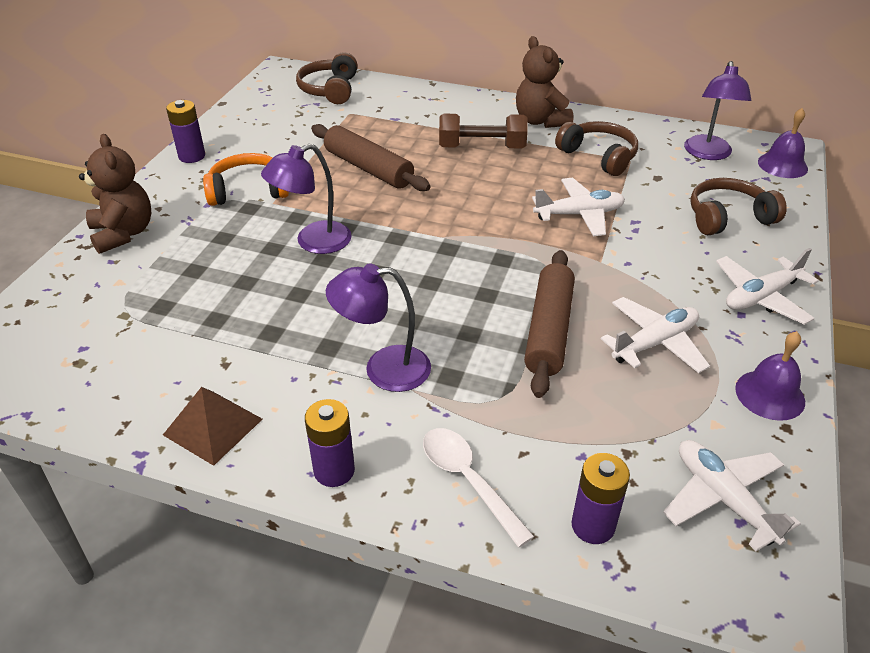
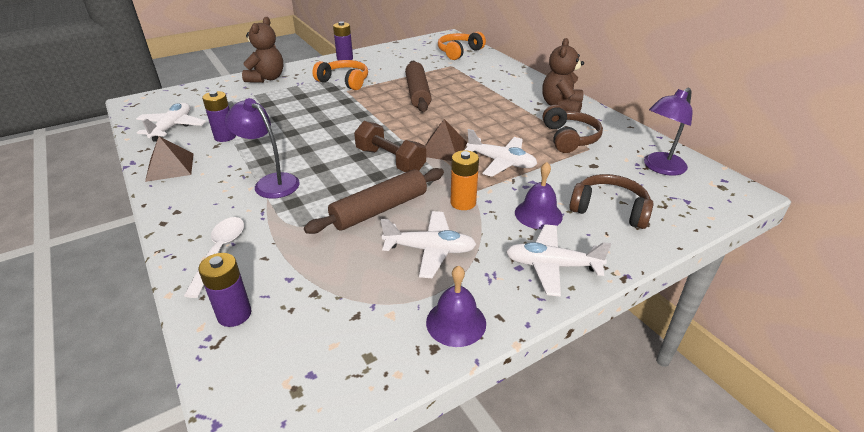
camera: 40 degrees right, 5 degrees down
(313, 242) = (335, 114): purple lamp -> none
(329, 89) = (459, 52): brown headphones -> orange headphones
(334, 471) = (178, 211): purple battery -> purple battery (225, 137)
(482, 147) = (499, 106): brown dumbbell -> brown dumbbell (390, 160)
(503, 227) = (443, 149): none -> brown pyramid
(610, 278) = (463, 203): none -> orange battery
(723, 499) = (323, 355): white plane -> white plane (172, 127)
(782, 165) = (717, 199): purple bell -> purple bell (538, 214)

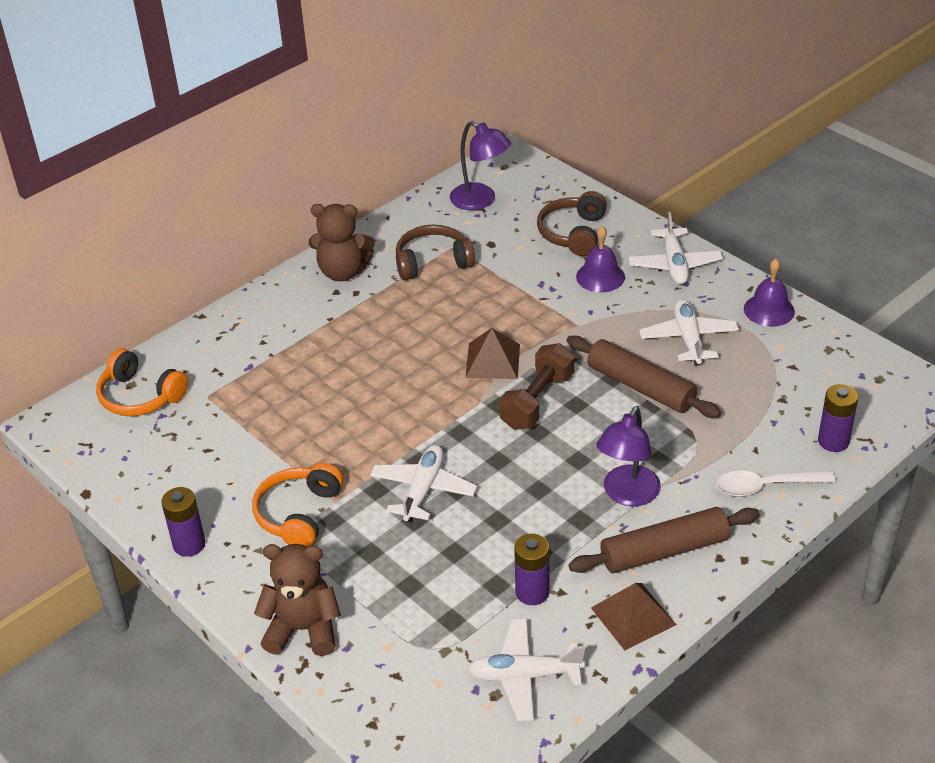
camera: 100 degrees left, 5 degrees up
(418, 93) = (329, 415): brown rolling pin -> brown rolling pin (664, 551)
(463, 203) = (602, 328): orange battery -> none
(501, 162) = (509, 310): white plane -> white plane (423, 490)

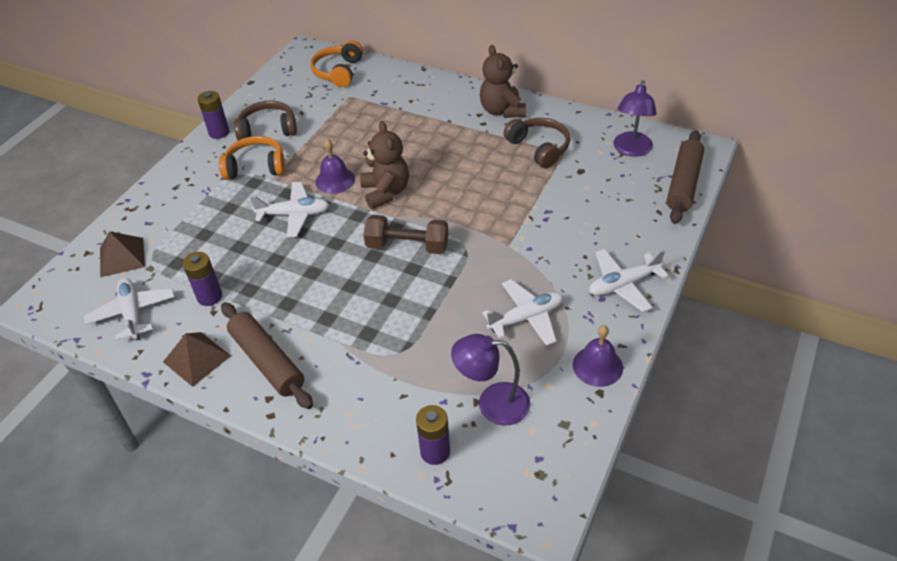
camera: 70 degrees right, 5 degrees up
(303, 629) = (159, 200): brown teddy bear -> brown teddy bear (386, 192)
(492, 360) = (442, 210): brown pyramid -> brown pyramid (122, 257)
(573, 233) = (624, 212): brown headphones -> brown headphones (268, 129)
(600, 276) = (577, 242): purple bell -> purple bell (335, 180)
(627, 495) = (322, 324): purple lamp -> purple lamp (492, 403)
(640, 387) = (450, 301): brown rolling pin -> brown rolling pin (683, 184)
(766, 486) = (360, 412): white spoon -> none

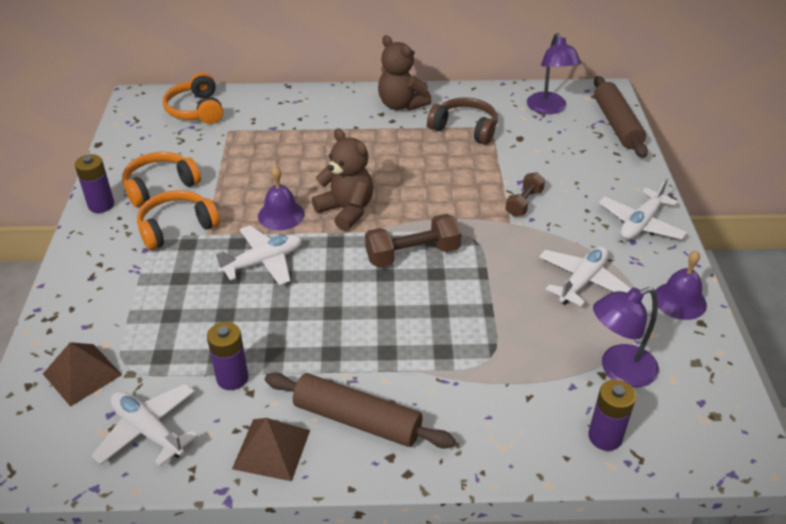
camera: 30 degrees left, 5 degrees down
(268, 129) = (160, 186): brown headphones -> orange headphones
(534, 232) = (524, 203): none -> brown dumbbell

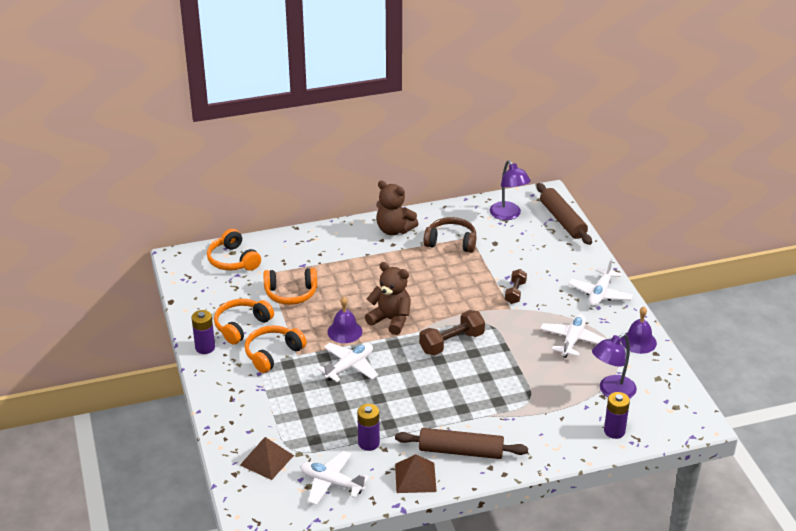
camera: 15 degrees left, 5 degrees down
(241, 158) = (291, 293): none -> orange headphones

